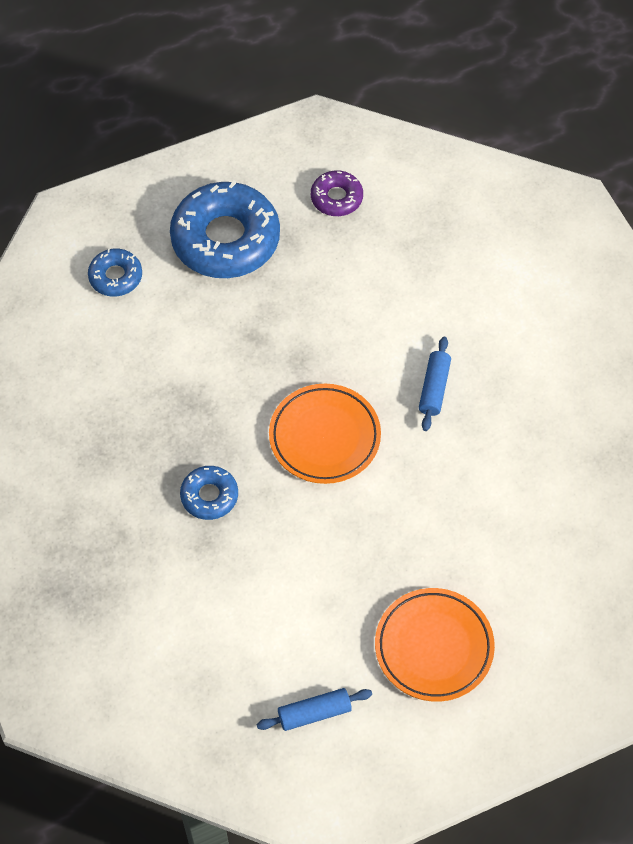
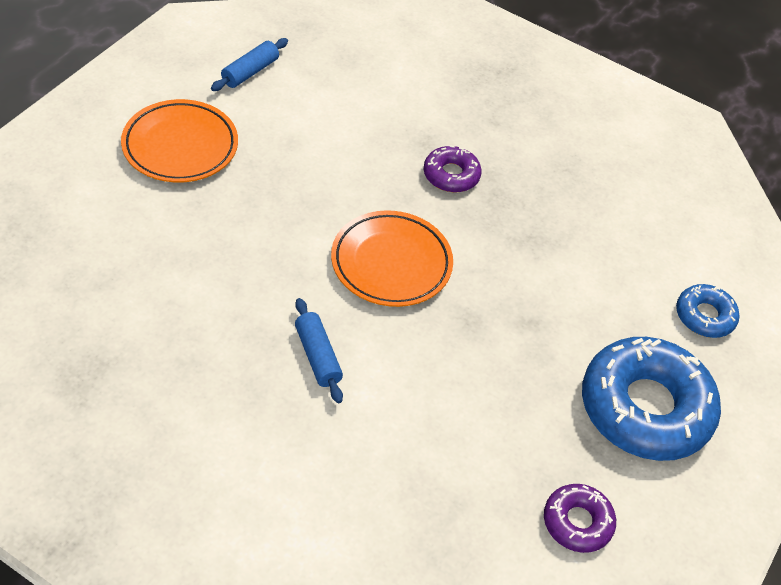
camera: 140 degrees right, 10 degrees down
(209, 496) = (451, 175): blue donut -> purple donut

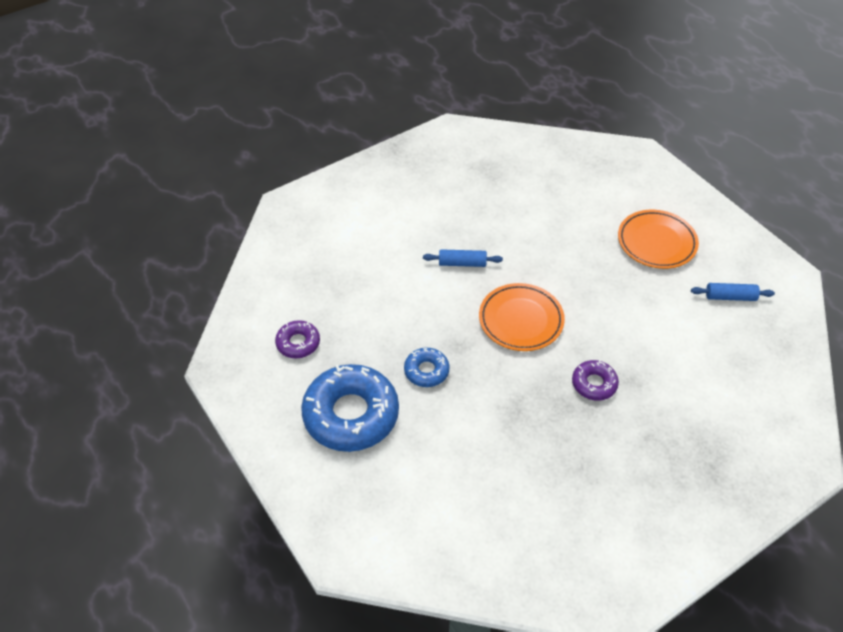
camera: 120 degrees right, 0 degrees up
(250, 72) = (730, 297): blue rolling pin -> blue rolling pin turned 60 degrees counterclockwise
(704, 316) = (405, 493): blue donut -> blue donut (426, 371)

